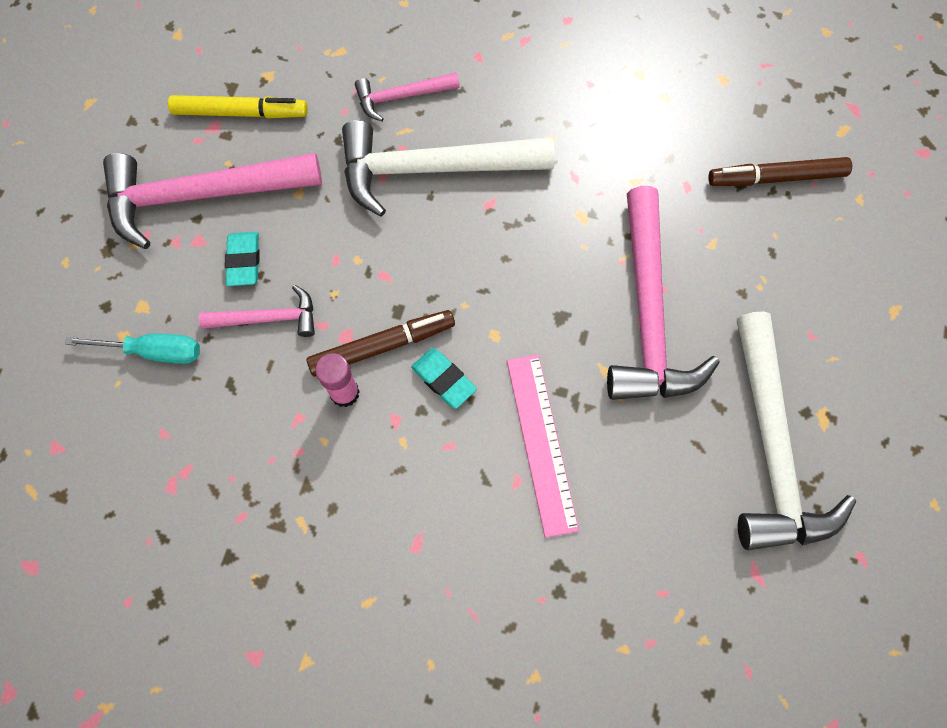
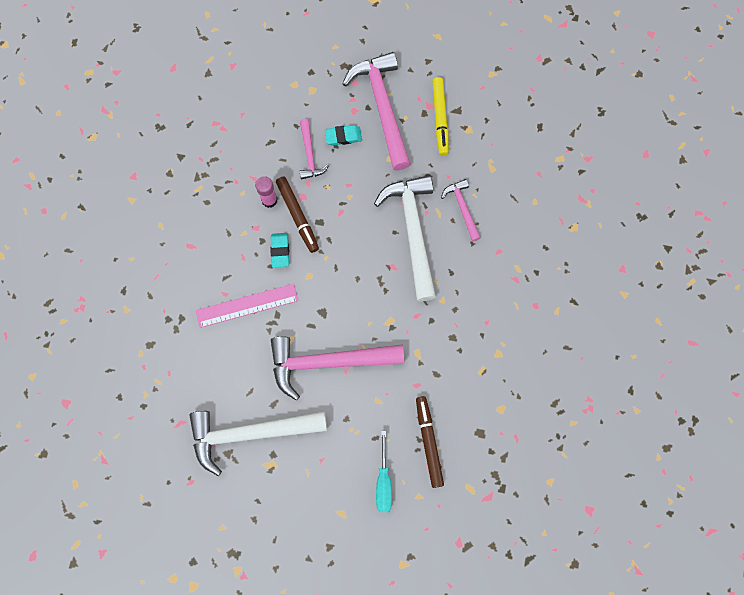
camera: 85 degrees right, 5 degrees up
(153, 351) = (286, 101): turquoise screwdriver -> turquoise screwdriver (383, 481)
(444, 379) = (280, 251): turquoise eraser -> turquoise eraser turned 45 degrees counterclockwise

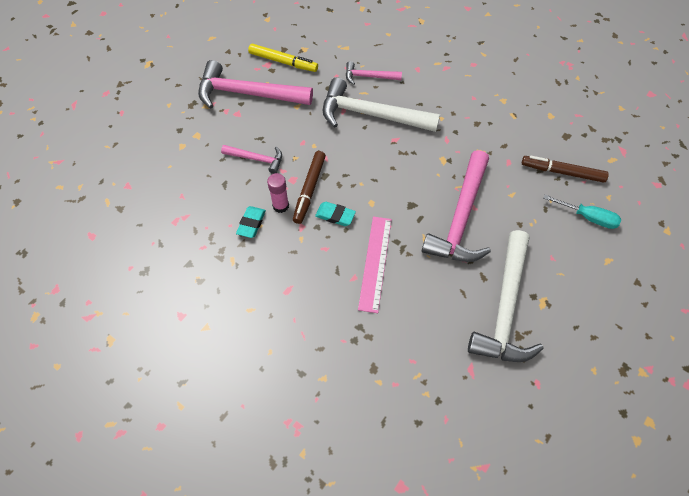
camera: 65 degrees left, 15 degrees down
(297, 216) = (309, 190): brown marker -> brown marker turned 105 degrees clockwise
(343, 136) = (256, 129): turquoise eraser -> turquoise eraser (251, 223)

